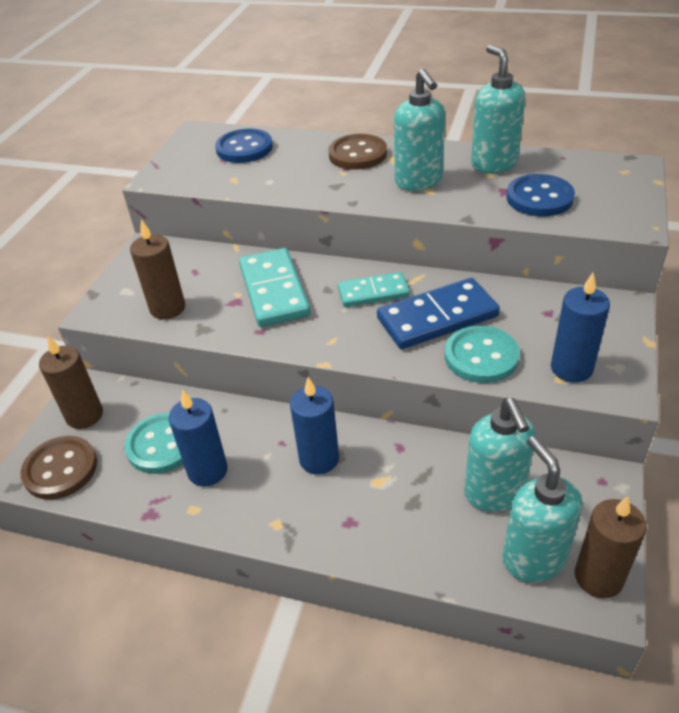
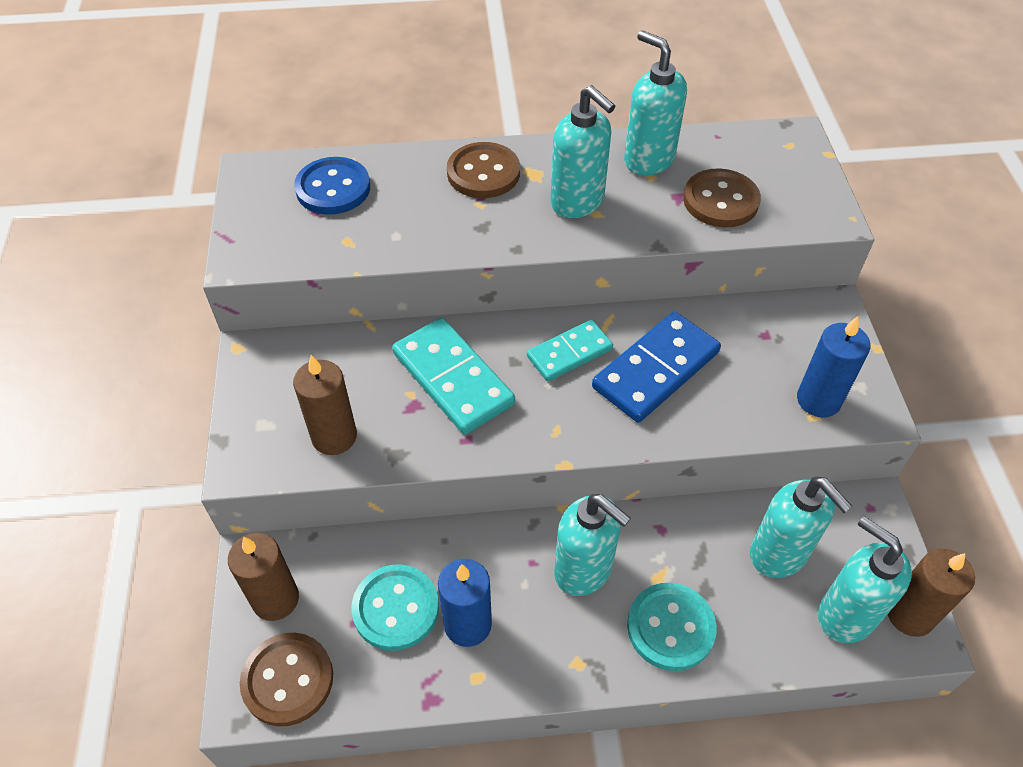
camera: 25 degrees left, 10 degrees up
(319, 459) = (584, 570): blue candle -> turquoise soap dispenser
(481, 356) = (724, 409): turquoise button -> turquoise button (670, 627)
(539, 198) = (720, 201): blue button -> brown button

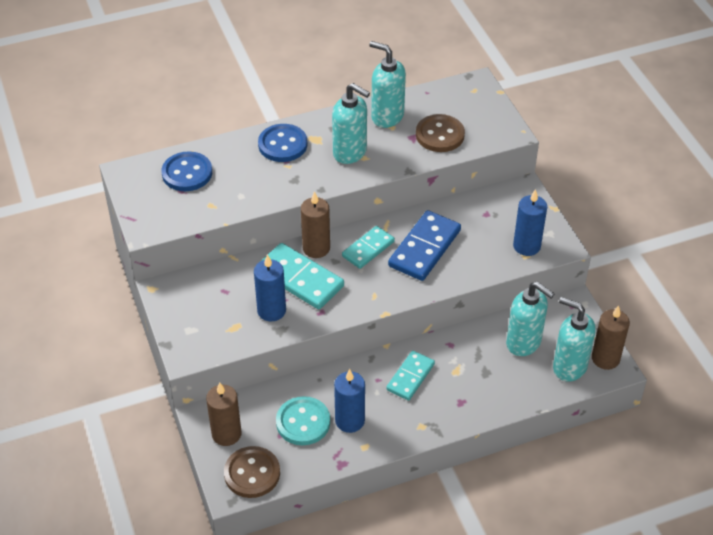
camera: 15 degrees left, 5 degrees down
(334, 436) = (238, 327): brown candle -> brown candle (316, 248)
(393, 420) = (271, 310): none -> blue candle
(483, 173) = (282, 144): brown button -> blue button
(584, 570) = (410, 377): turquoise soap dispenser -> turquoise domino
(670, 627) = (470, 396): turquoise button -> none

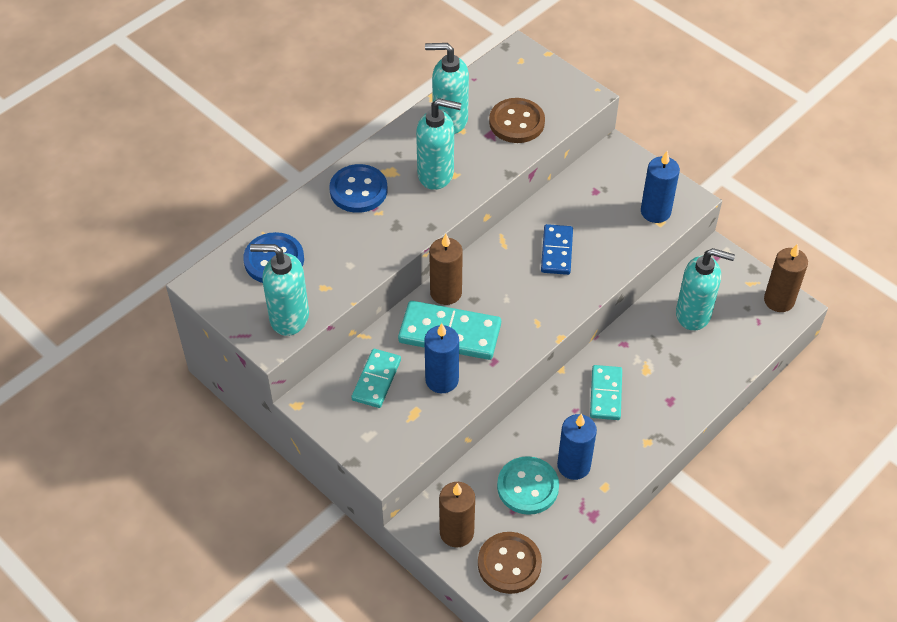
camera: 25 degrees left, 5 degrees up
(368, 249) = (500, 273): turquoise domino -> turquoise domino (376, 380)
(424, 248) = (556, 251): blue domino -> blue domino, size x0.64
(569, 367) = (750, 322): turquoise soap dispenser -> turquoise soap dispenser (288, 317)

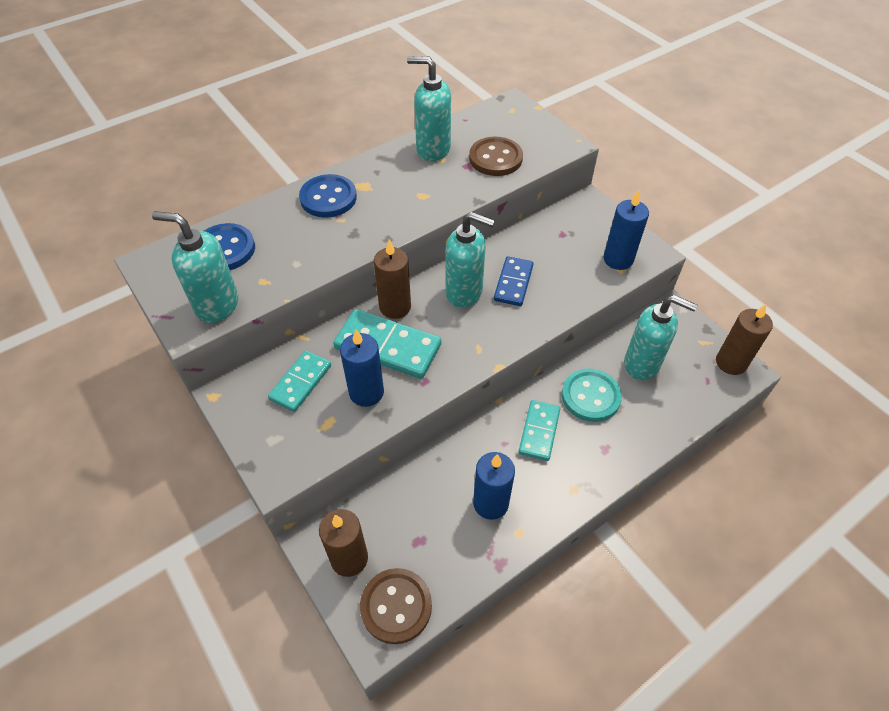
camera: 10 degrees right, 0 degrees up
(436, 174) = (406, 193): turquoise soap dispenser -> turquoise soap dispenser (464, 292)
(527, 487) = (437, 519): turquoise button -> turquoise button (590, 396)

